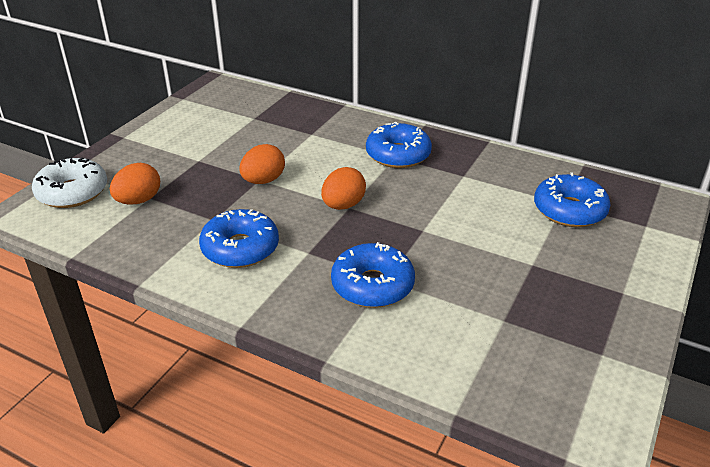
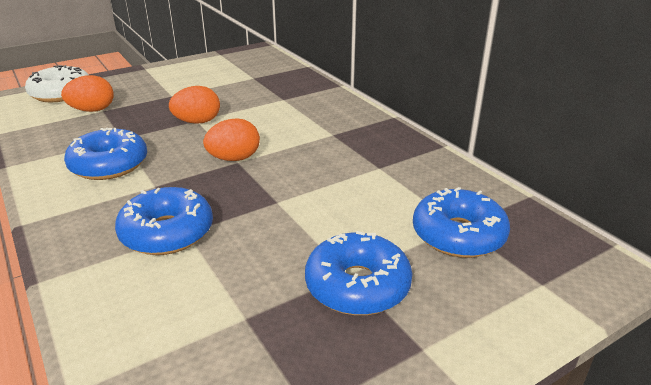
camera: 30 degrees right, 5 degrees down
(398, 155) = (337, 133): blue donut -> blue donut (357, 285)

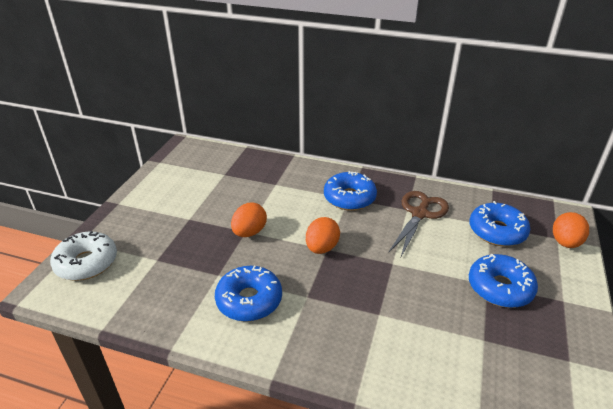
camera: 40 degrees left, 5 degrees up
(92, 110) = (148, 264): orange egg -> orange egg (565, 243)
(167, 232) = (369, 321): blue donut -> blue donut (349, 198)
(386, 177) = (419, 214): none -> brown scissors

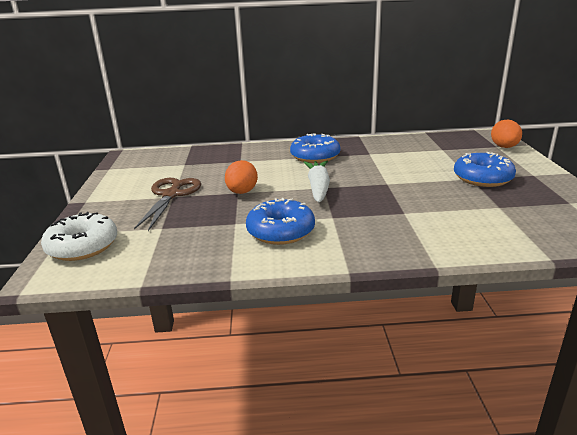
camera: 20 degrees left, 10 degrees down
(322, 248) = (318, 187): orange egg -> white carrot
(419, 214) = (382, 154): brown scissors -> brown scissors (171, 195)
(497, 231) = (450, 151): blue donut -> none

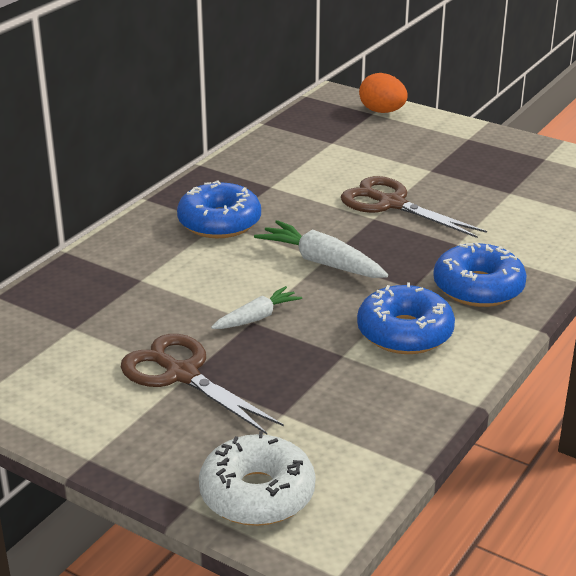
camera: 55 degrees left, 5 degrees up
(242, 192) = (257, 318): orange egg -> white carrot
(411, 182) = (391, 204): none -> brown scissors
(482, 178) = (439, 165): blue donut -> blue donut (478, 288)

